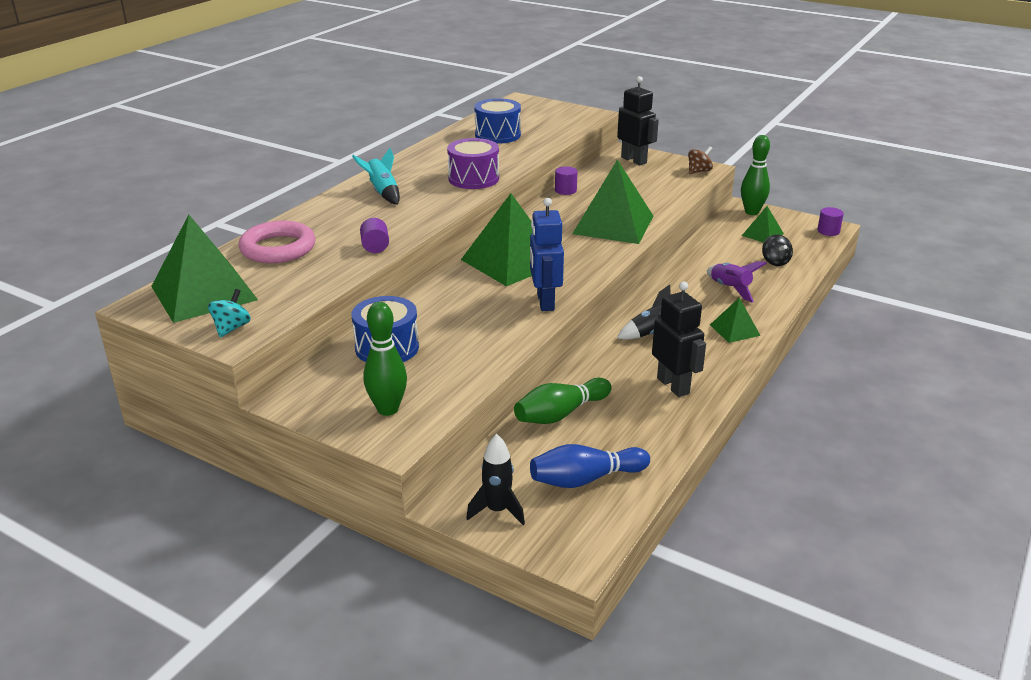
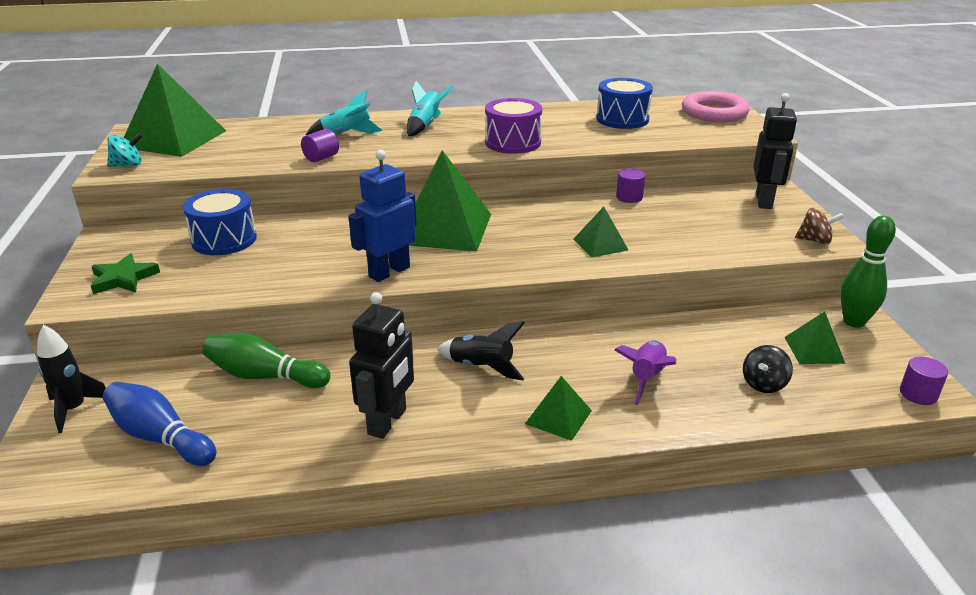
camera: 50 degrees right, 0 degrees up
(278, 248) = (274, 132): pink ring -> pink ring (714, 113)
(343, 224) = (346, 134): none -> turquoise rocket
(388, 409) = (123, 278): green bowling pin -> green star
(613, 224) = (600, 244): green pyramid -> green pyramid, size x0.49

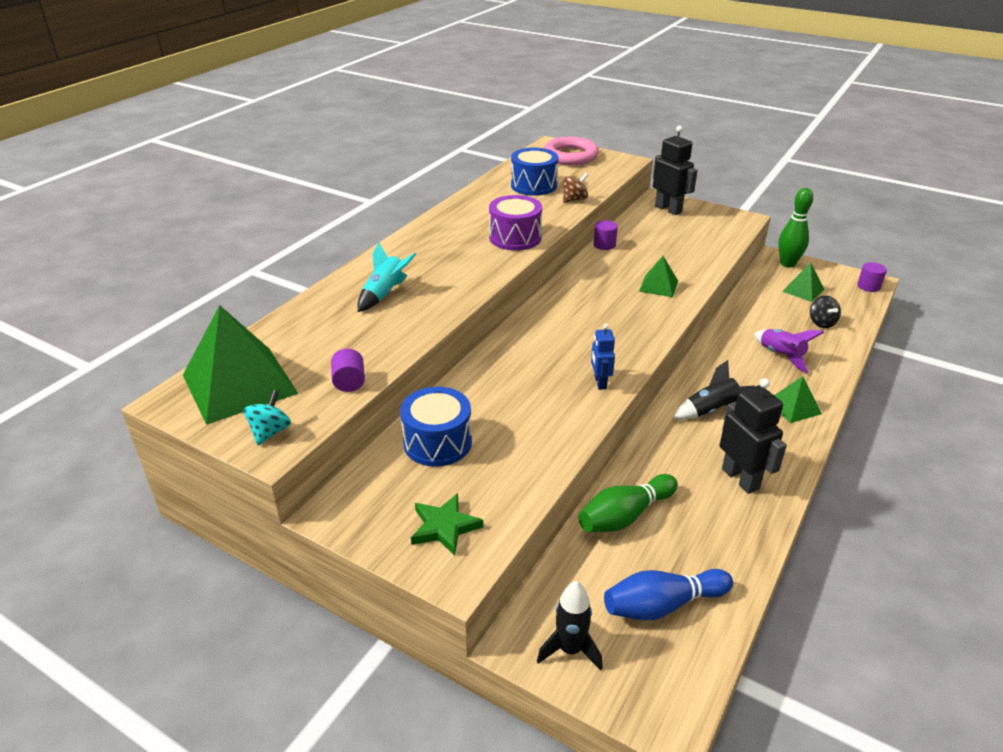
camera: 50 degrees left, 5 degrees up
(321, 158) = (420, 324): purple cylinder -> purple cylinder (349, 382)
(389, 272) = (600, 382): blue robot -> blue robot, size x0.59
(425, 125) = (423, 255): turquoise rocket -> none
(444, 228) = (558, 331): green pyramid -> none
(815, 241) = (735, 222): brown spinning top -> brown spinning top (574, 199)

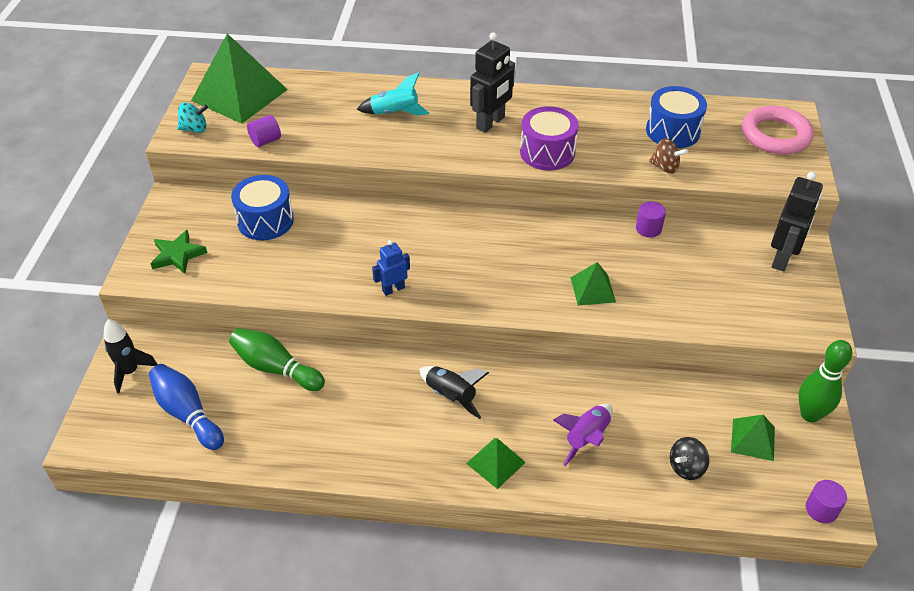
camera: 65 degrees right, 10 degrees up
(740, 478) = (359, 437): black robot -> black robot (490, 123)

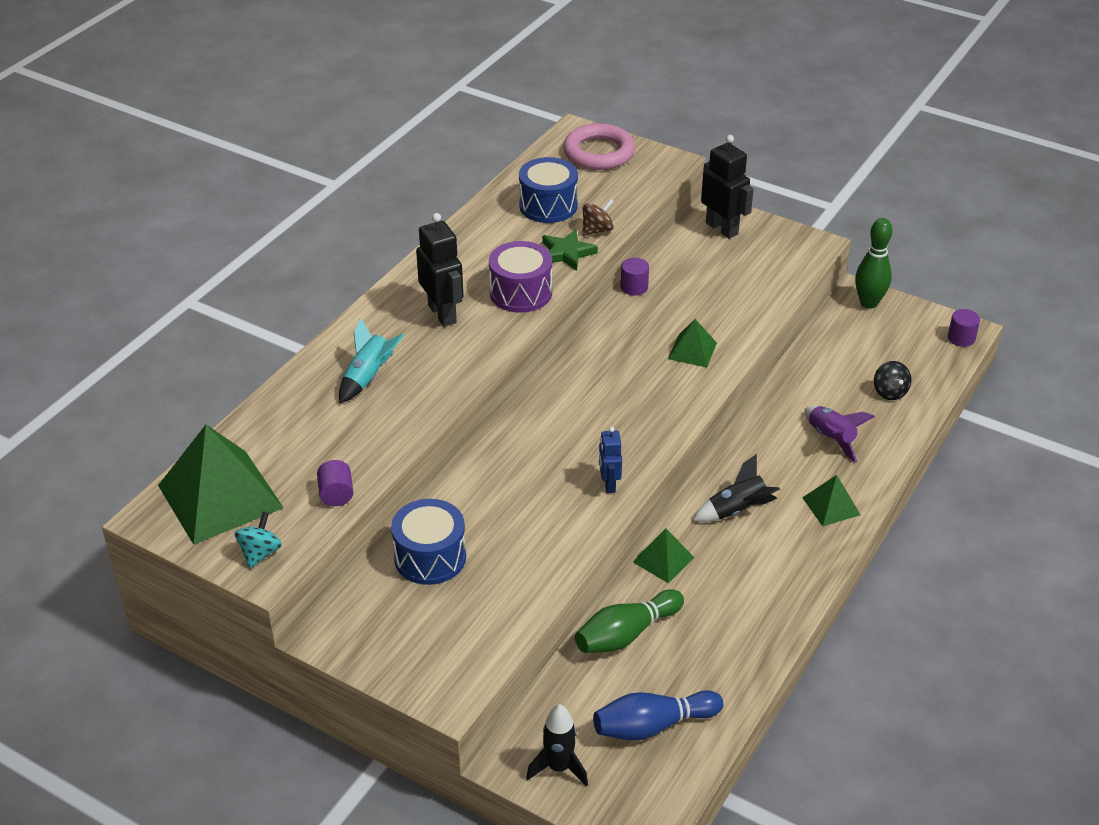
camera: 65 degrees left, 5 degrees down
(178, 255) = (438, 650): green star -> green star (566, 253)
(753, 439) = (878, 344): green pyramid -> green pyramid (663, 559)

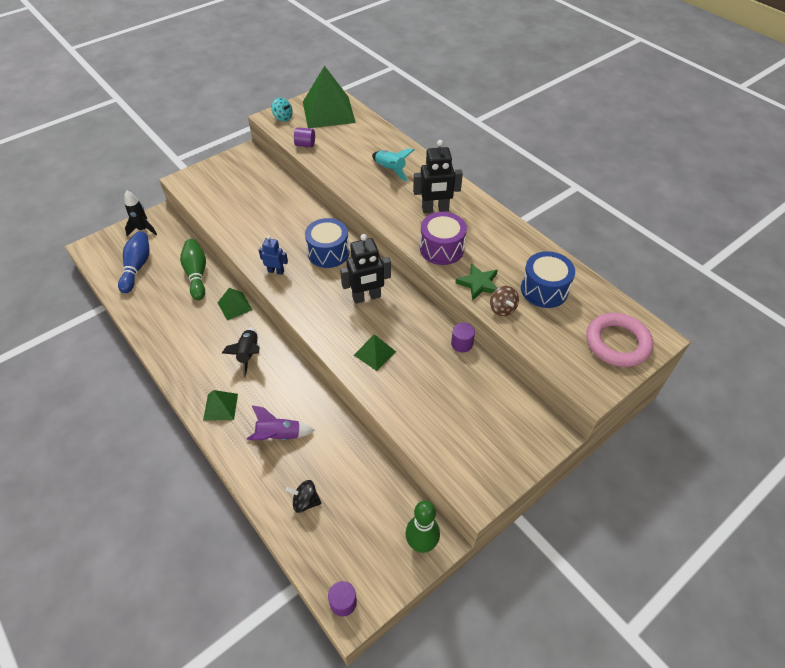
camera: 110 degrees right, 10 degrees up
(430, 557) = (270, 192): blue drum -> blue drum (328, 252)
(722, 228) = (522, 431): black robot -> black robot (366, 297)

